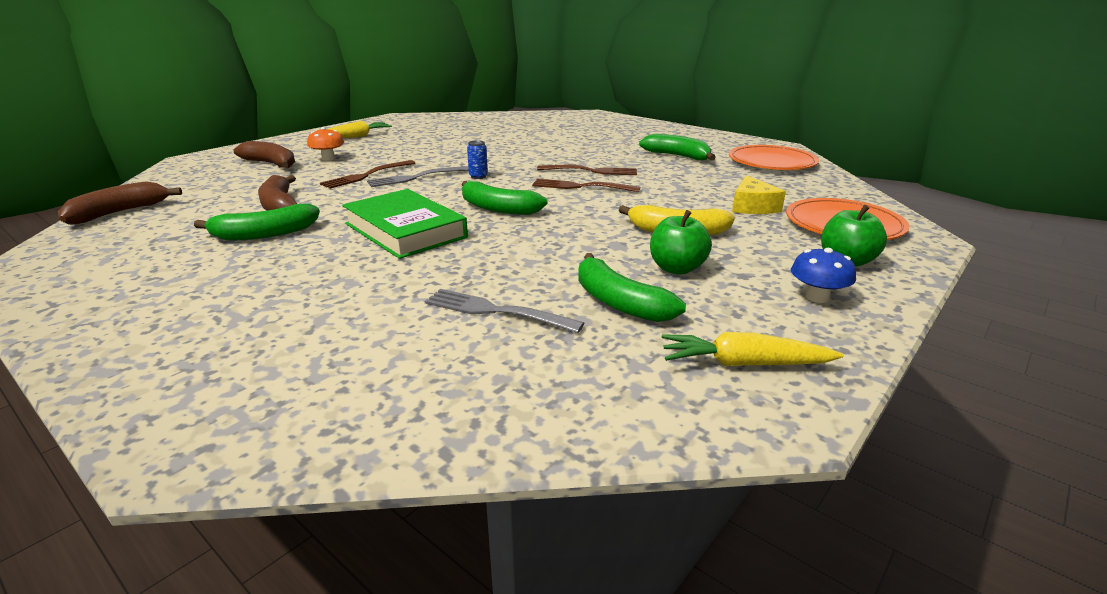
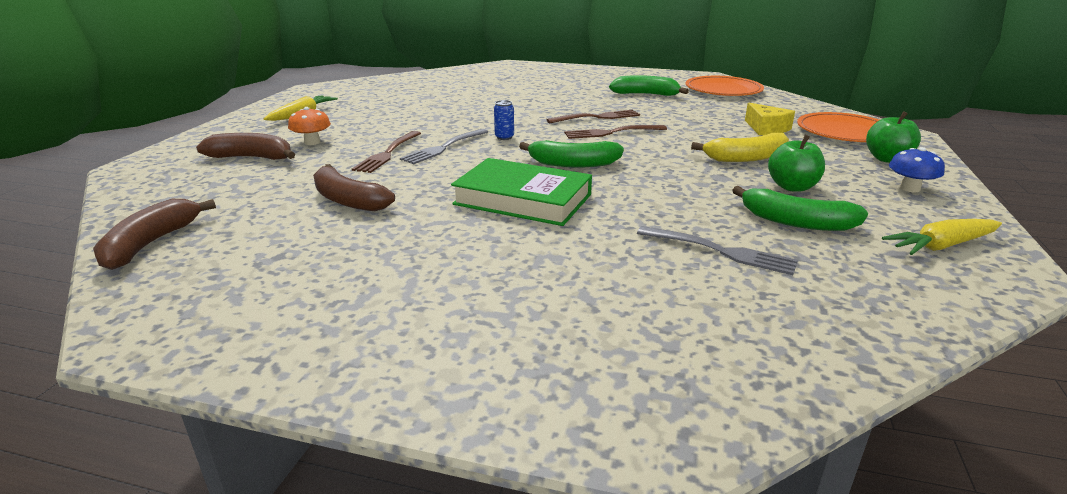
camera: 25 degrees left, 0 degrees up
(264, 234) = (383, 231): green banana -> none
(496, 311) = (720, 251): grey fork -> grey fork turned 150 degrees counterclockwise

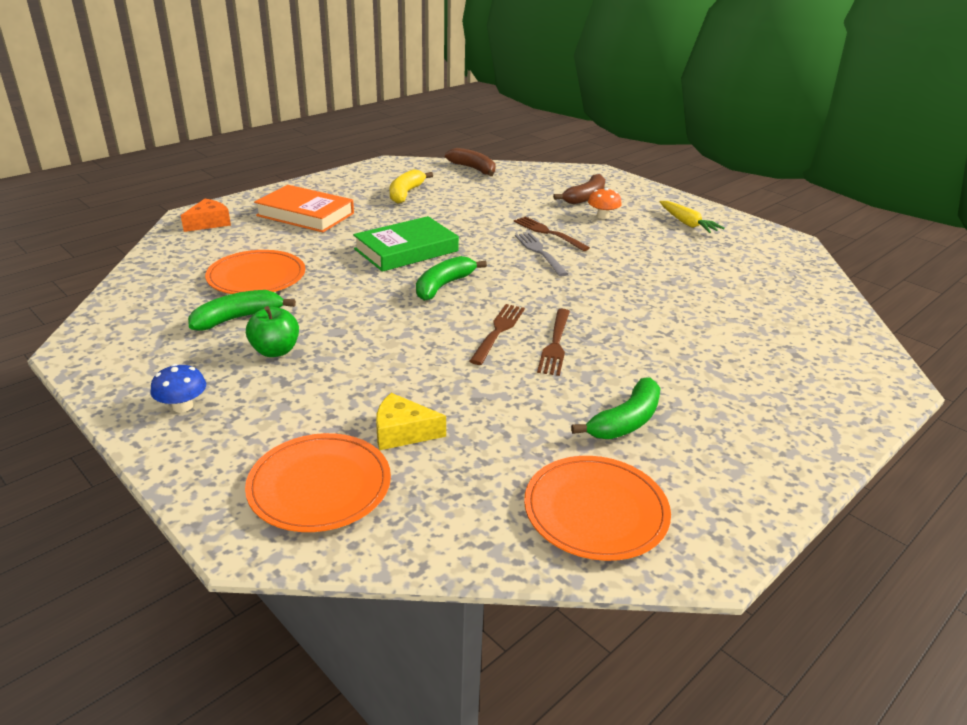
camera: 120 degrees right, 5 degrees up
(348, 200) = (473, 209): brown banana -> none
(502, 307) = (305, 214): none -> orange book
(504, 137) = (540, 280): blue can -> none
(662, 389) = (209, 223): none -> orange cheese
(720, 251) = (256, 277): grey fork -> orange plate
(746, 158) = (351, 366): yellow banana -> yellow banana (406, 193)
(887, 159) = (231, 449): green apple -> none
(941, 246) = (130, 348): yellow carrot -> none

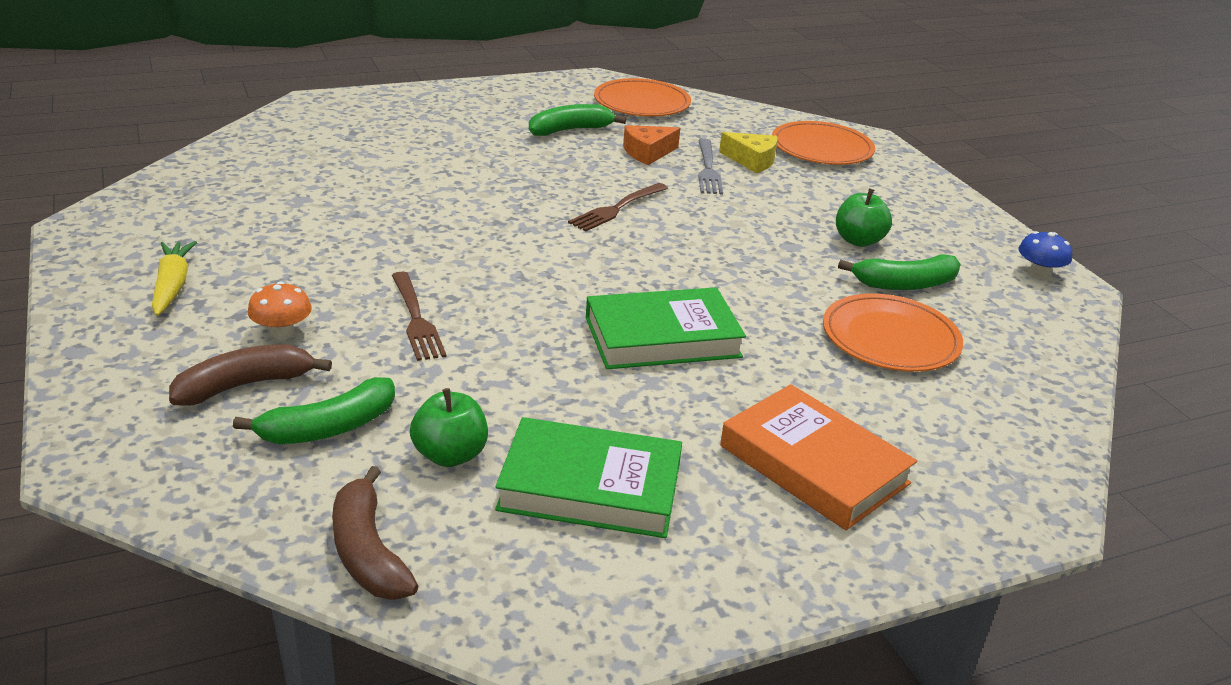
camera: 160 degrees left, 0 degrees up
(182, 406) = (938, 214): blue mushroom -> blue mushroom (1038, 273)
(209, 223) = (997, 482): orange cheese -> orange cheese (647, 153)
(406, 193) = (590, 487): yellow banana -> green book
(443, 286) = (642, 270): green banana -> green banana (328, 428)
(472, 192) = (450, 455): none -> green apple
(539, 252) = (469, 288): grey fork -> grey fork (708, 169)
(555, 344) = (569, 186): brown fork -> none

